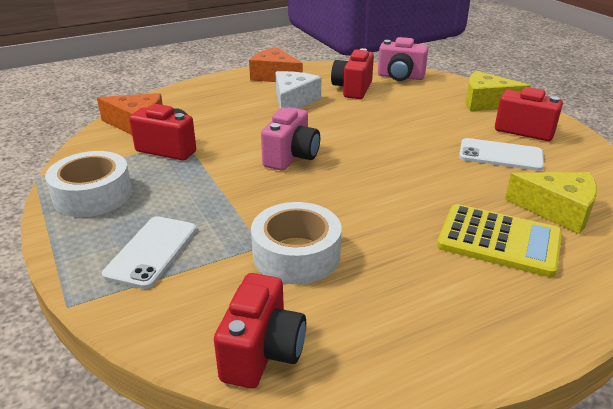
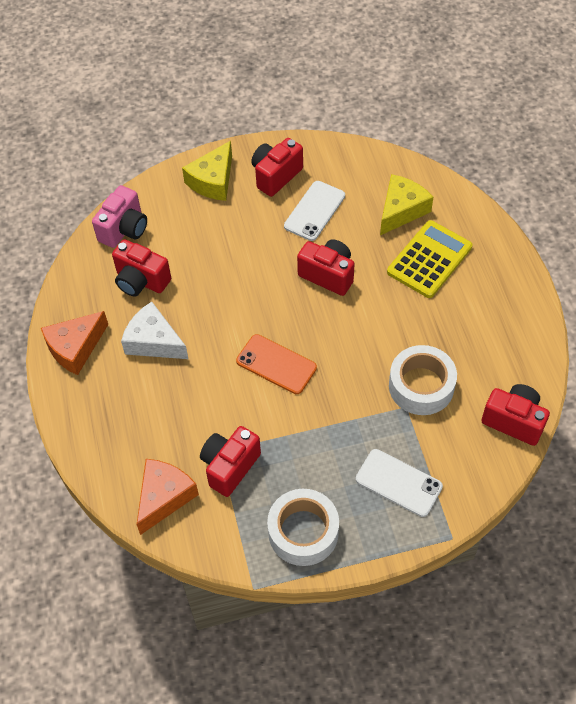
camera: 75 degrees left, 25 degrees up
(291, 157) = (276, 364): pink camera -> orange phone
(421, 172) = (328, 275): none -> red camera

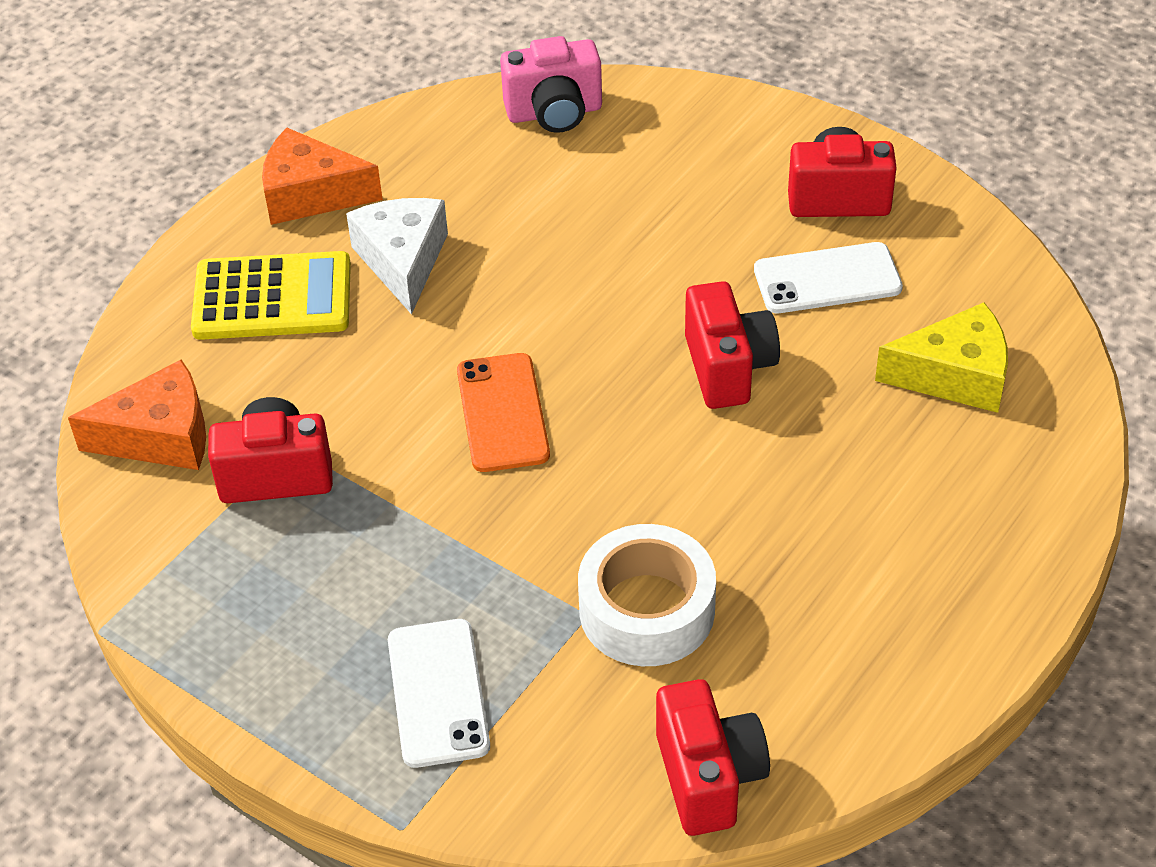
camera: 50 degrees right, 10 degrees down
(141, 281) = (488, 184): red camera -> none
(213, 181) = (745, 141): yellow cheese -> none
(303, 532) = (243, 629): white tape -> none
(429, 259) = (901, 469): yellow calculator -> yellow calculator (272, 298)

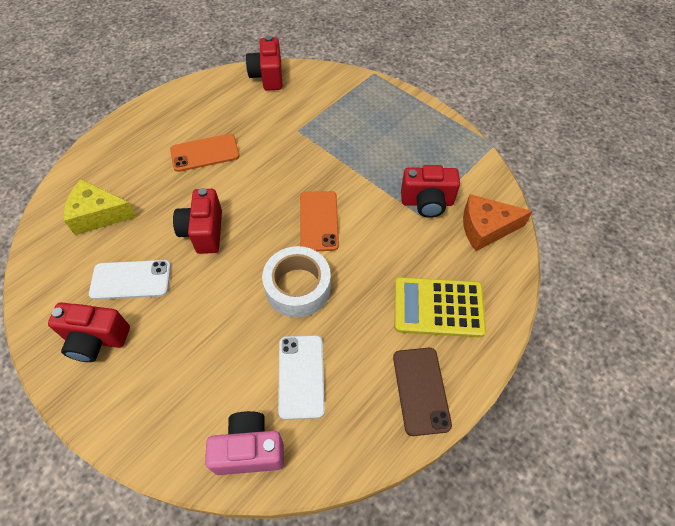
camera: 175 degrees left, 10 degrees up
(311, 194) = (421, 390): orange cheese -> brown phone
(403, 261) = (363, 325): white cheese -> none
(438, 693) = (358, 110): white phone -> white phone (301, 376)
(647, 610) = (274, 129): white tape -> white tape (298, 287)
(794, 530) = (205, 153): none -> orange phone

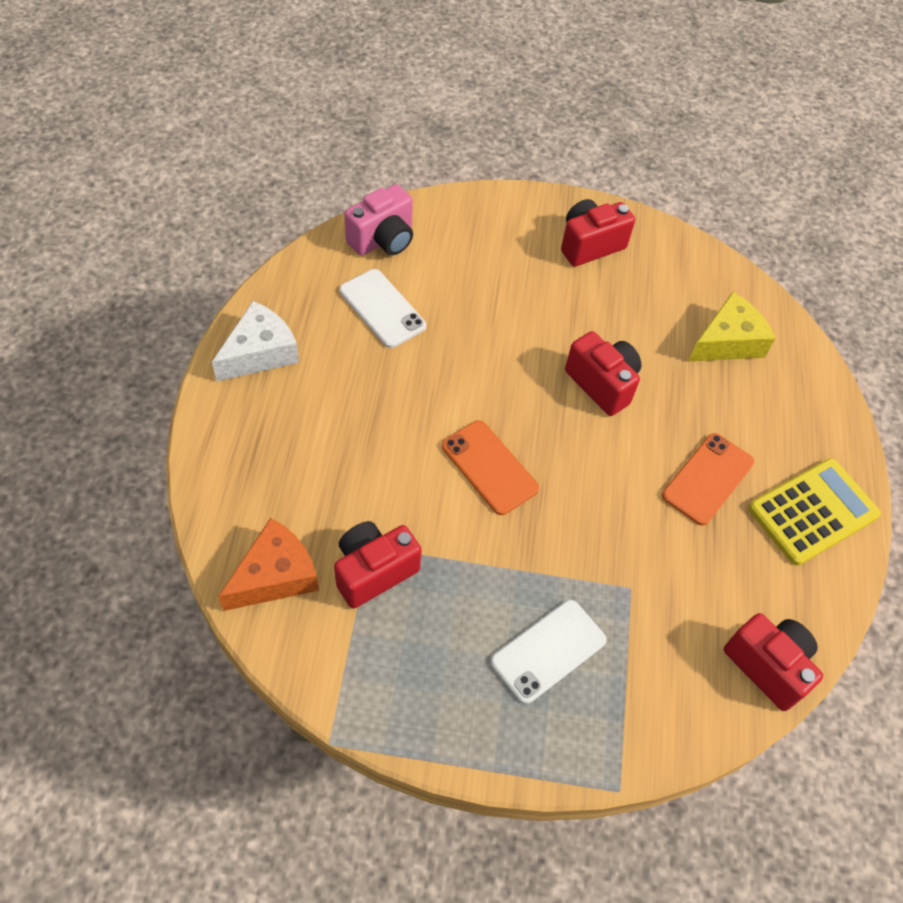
camera: 140 degrees right, 0 degrees up
(131, 280) = (619, 302): white phone -> white phone (548, 651)
(298, 287) = (450, 381): white tape -> none
(421, 390) = (260, 352): brown phone -> white cheese
(438, 307) = (284, 440): yellow calculator -> yellow calculator (813, 512)

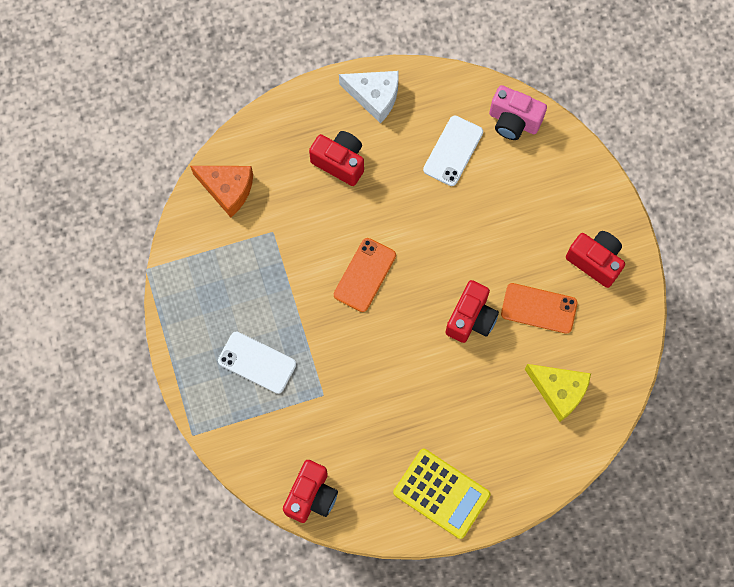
camera: 70 degrees right, 15 degrees up
(373, 571) = (258, 241): red camera -> red camera (340, 162)
(707, 479) = (430, 415): orange phone -> orange phone (539, 308)

